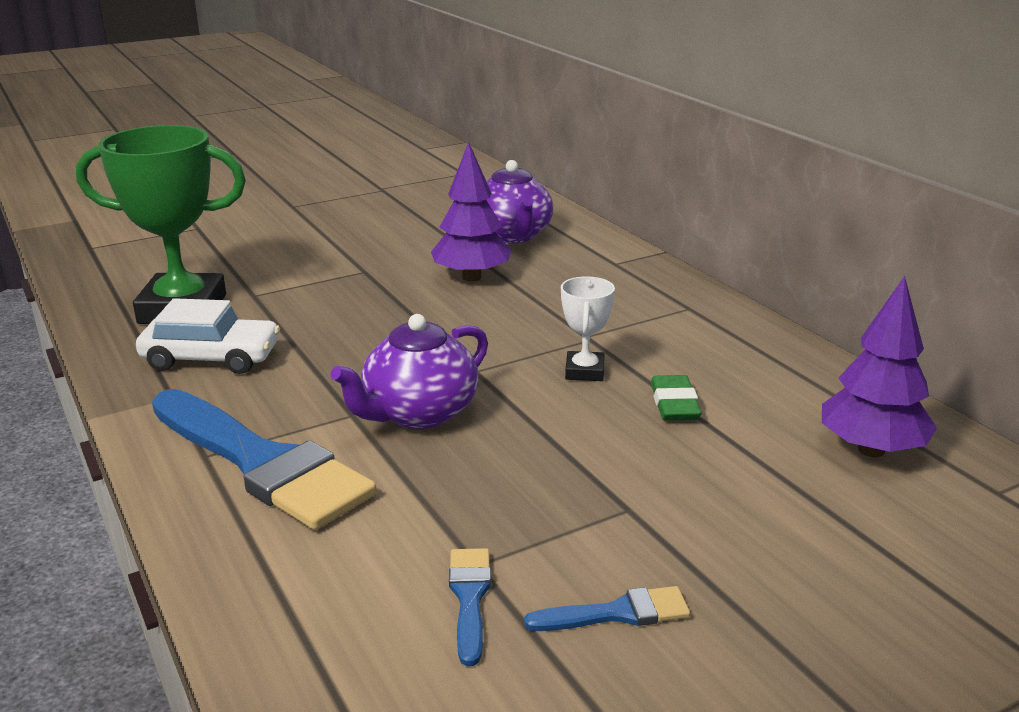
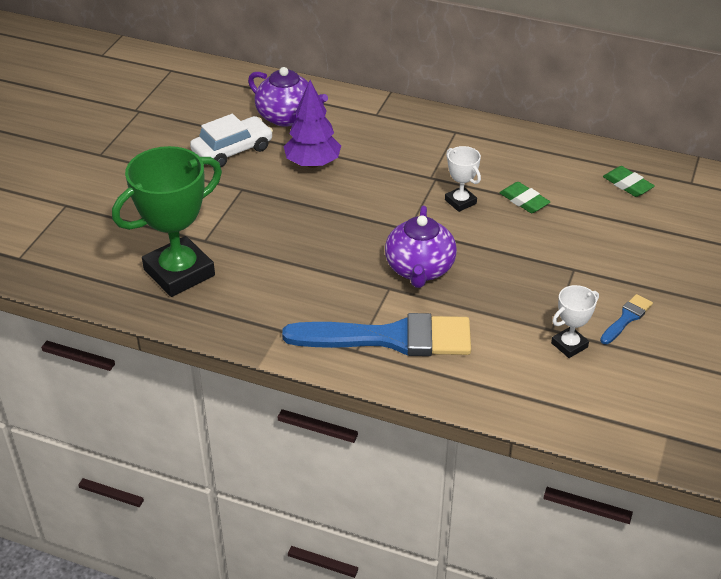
camera: 40 degrees left, 15 degrees up
(211, 358) = (258, 295): white car -> white car (232, 150)
(469, 598) = (569, 345): blue brush -> white trophy
(871, 450) = (627, 185): purple tree -> green eraser

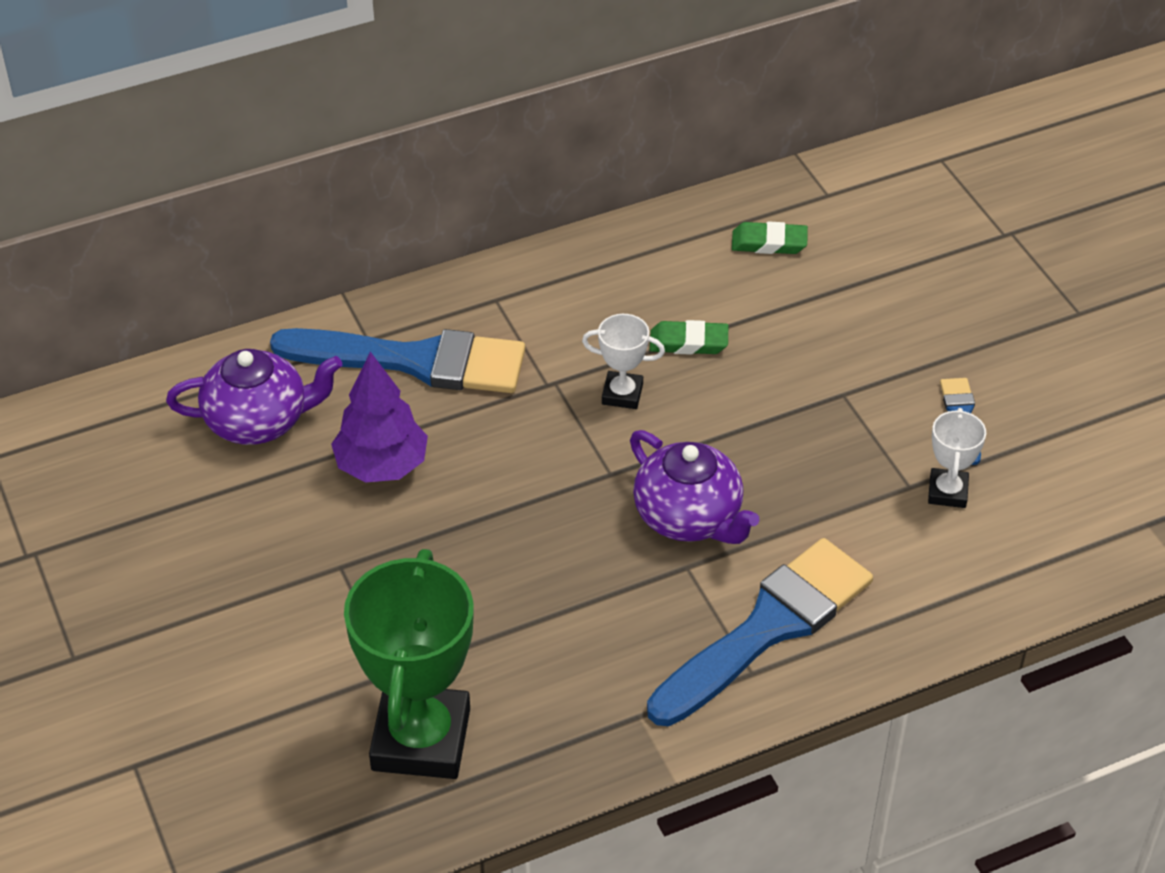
camera: 45 degrees left, 5 degrees up
(232, 150) = (251, 520): white car -> none
(384, 133) = (414, 361): none -> blue brush

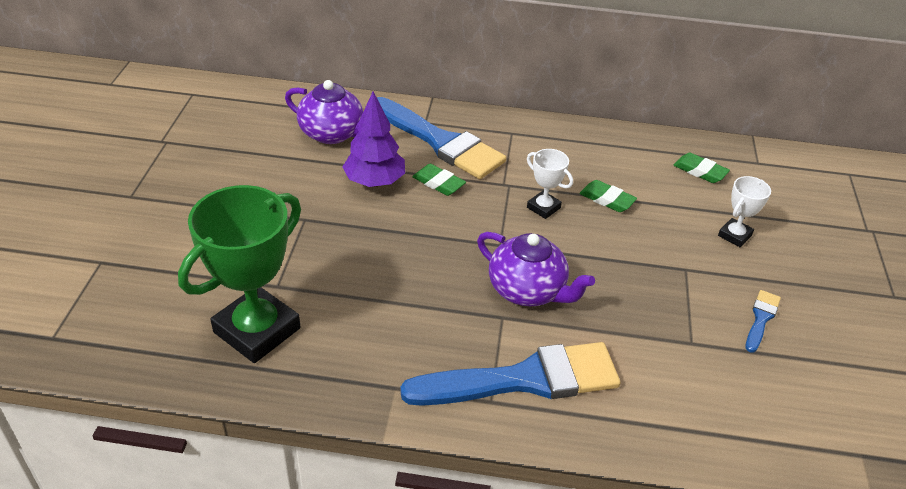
camera: 30 degrees right, 5 degrees down
(465, 425) = (438, 183): none -> green eraser
(689, 517) = (528, 290): purple teapot -> purple teapot turned 45 degrees counterclockwise
(947, 492) = (717, 359): white trophy -> white trophy (734, 235)

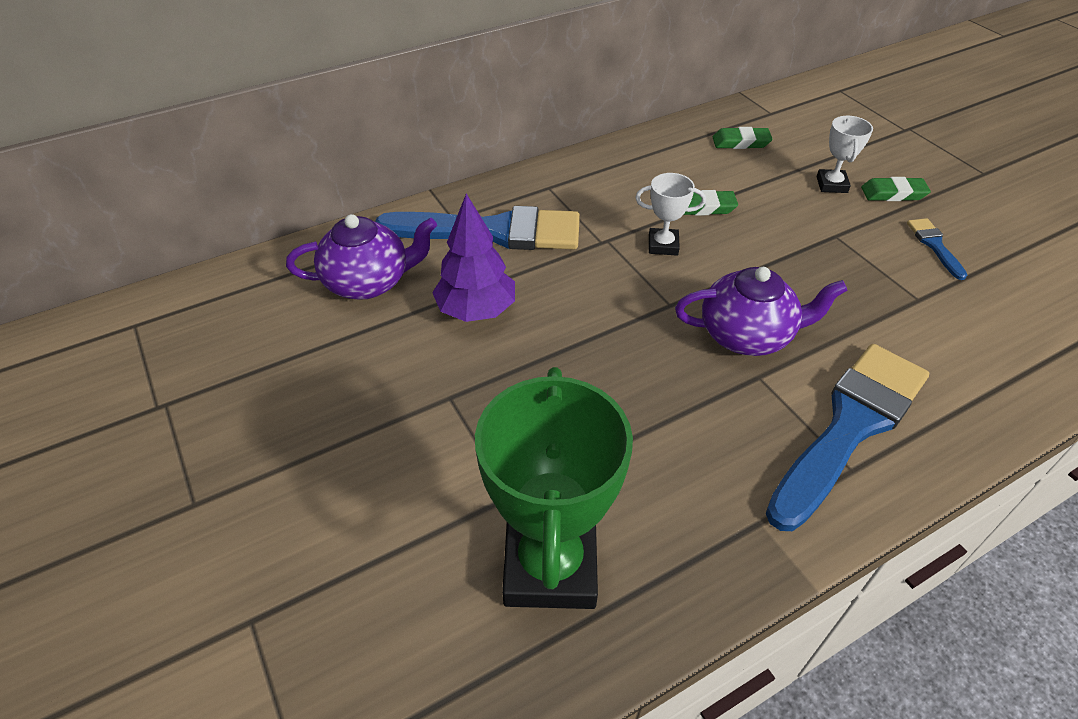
camera: 35 degrees left, 5 degrees up
(438, 183) = (541, 275): green eraser -> green eraser (893, 193)

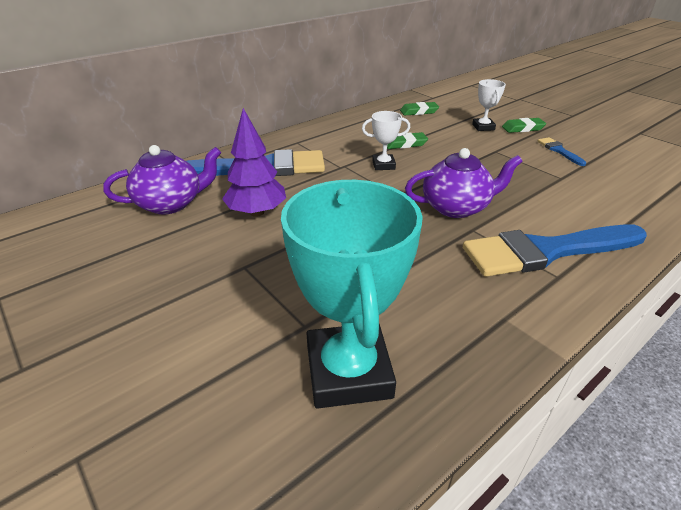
camera: 10 degrees left, 10 degrees down
(550, 565) = (348, 371): green trophy -> turquoise trophy
(850, 427) = (546, 251): blue brush -> blue brush turned 135 degrees counterclockwise

